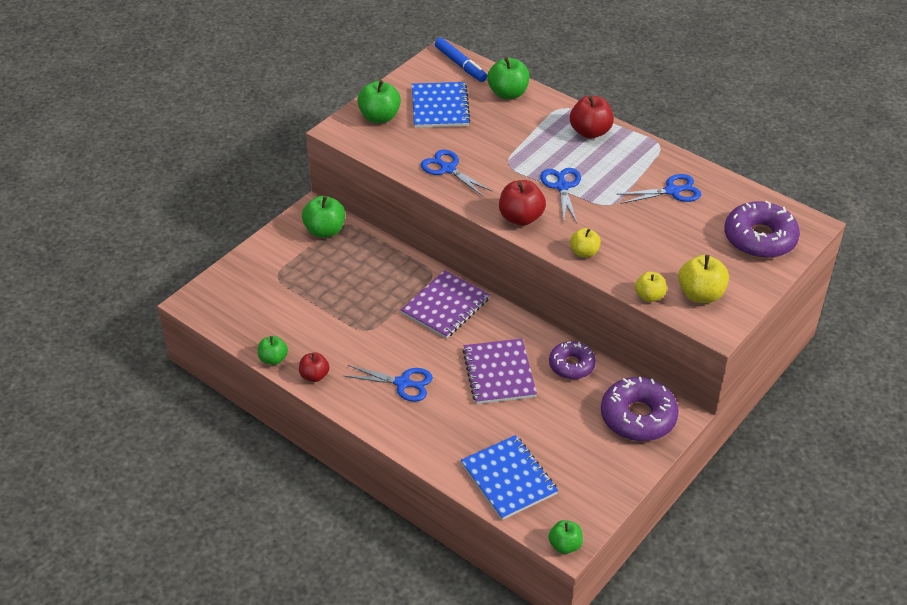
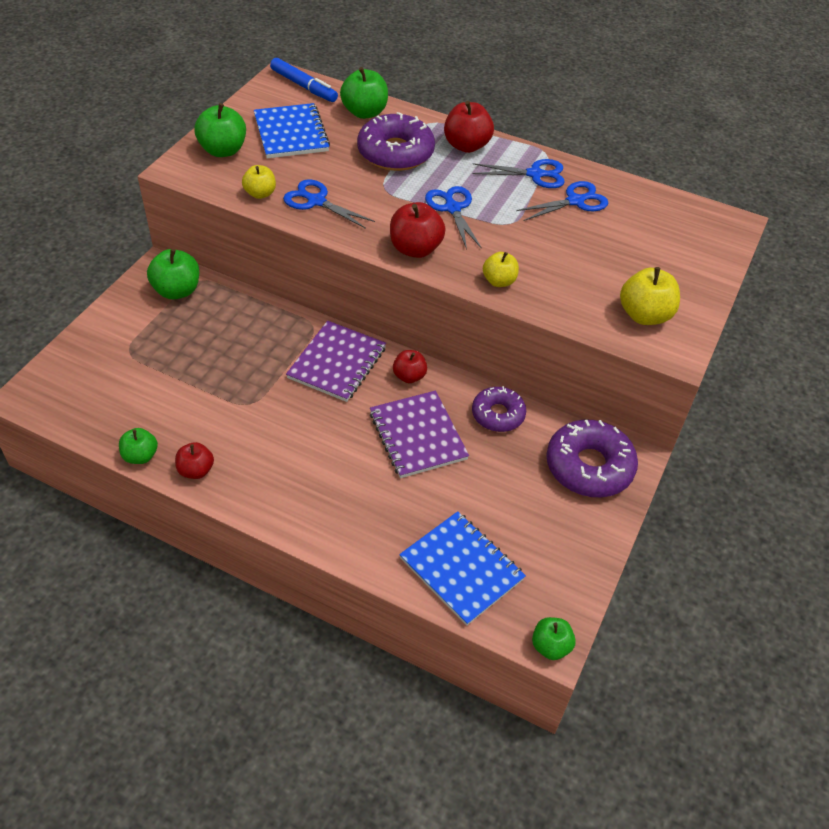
camera: 15 degrees left, 5 degrees up
(403, 383) = (306, 464): blue scissors -> blue scissors (535, 174)
(504, 324) = (409, 376): none -> red apple
(649, 296) = (588, 324): yellow apple -> yellow apple (260, 193)
(760, 238) = (686, 244): purple donut -> purple donut (395, 153)

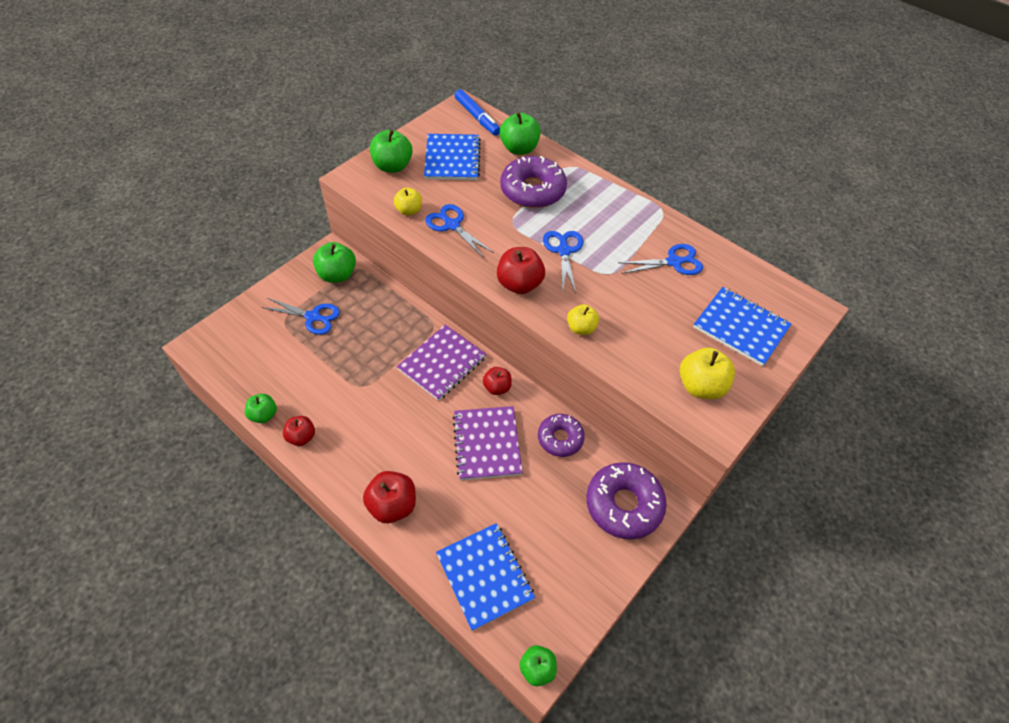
camera: 15 degrees right, 5 degrees up
(466, 146) = (595, 193): red apple -> red apple (392, 505)
(535, 174) = (646, 230): blue scissors -> blue scissors (313, 317)
(666, 253) = (740, 327): none -> blue notebook

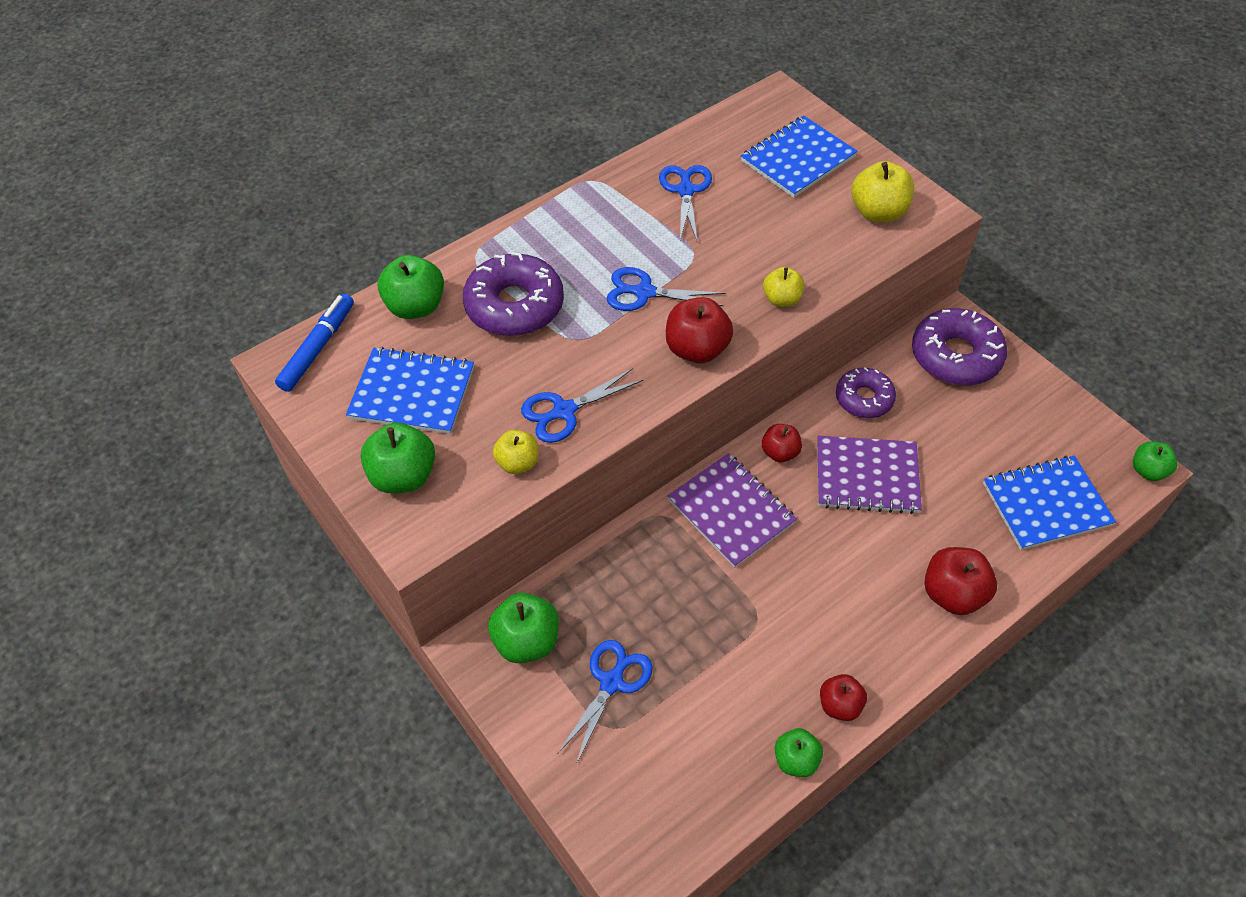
camera: 75 degrees left, 0 degrees up
(477, 117) = (318, 348): blue marker -> blue marker turned 45 degrees counterclockwise

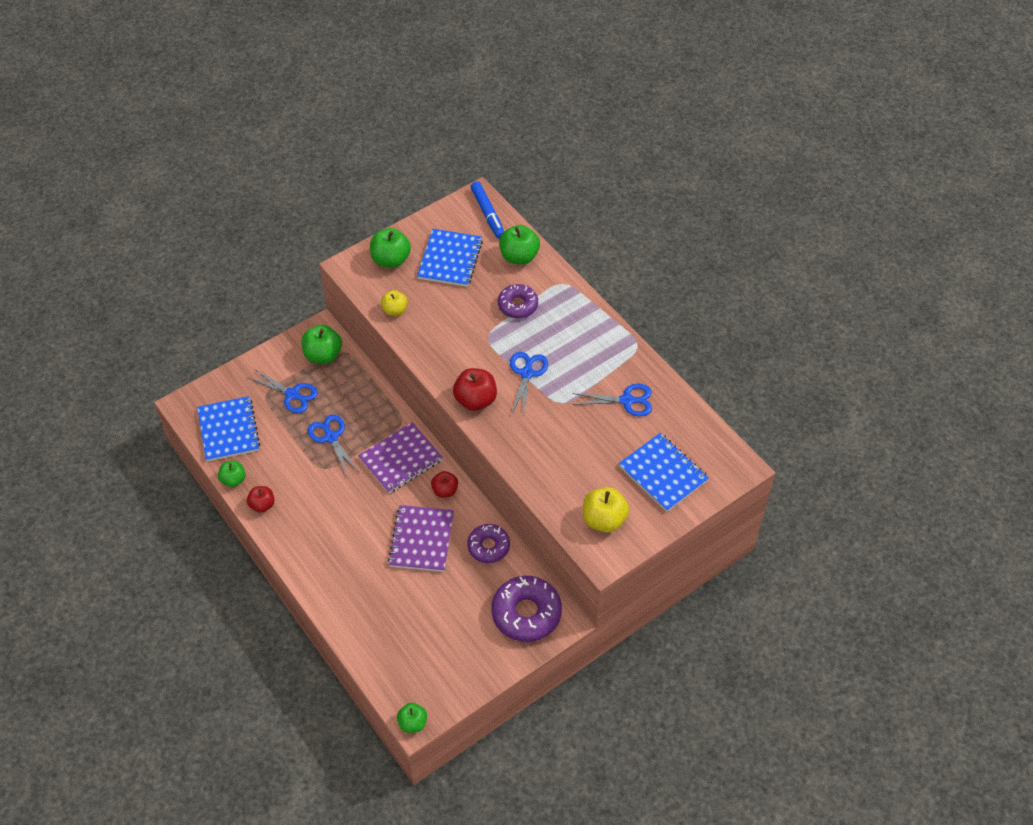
camera: 90 degrees right, 0 degrees up
(318, 348) = (487, 214): blue marker -> blue marker turned 45 degrees clockwise
(514, 305) = (518, 305): purple donut -> purple donut, size x0.63
(564, 411) = (430, 331): blue scissors -> blue scissors (331, 437)
(781, 299) = (517, 450): yellow apple -> none
(952, 594) = (327, 577): red apple -> none
(1046, 504) = (390, 647): blue notebook -> blue notebook (228, 430)

